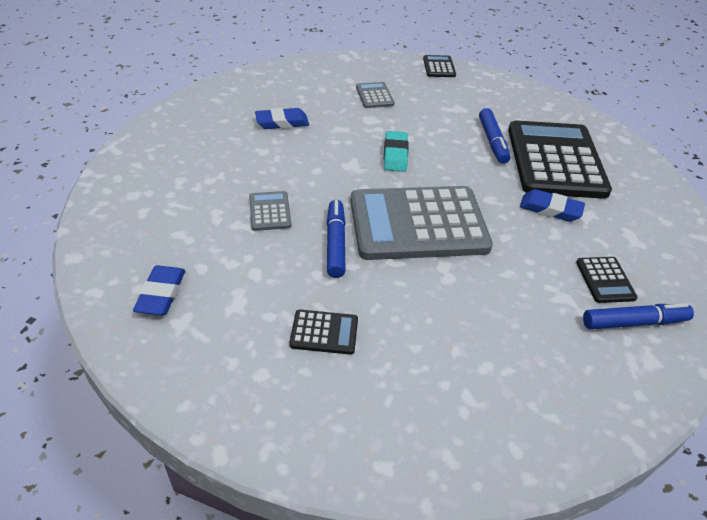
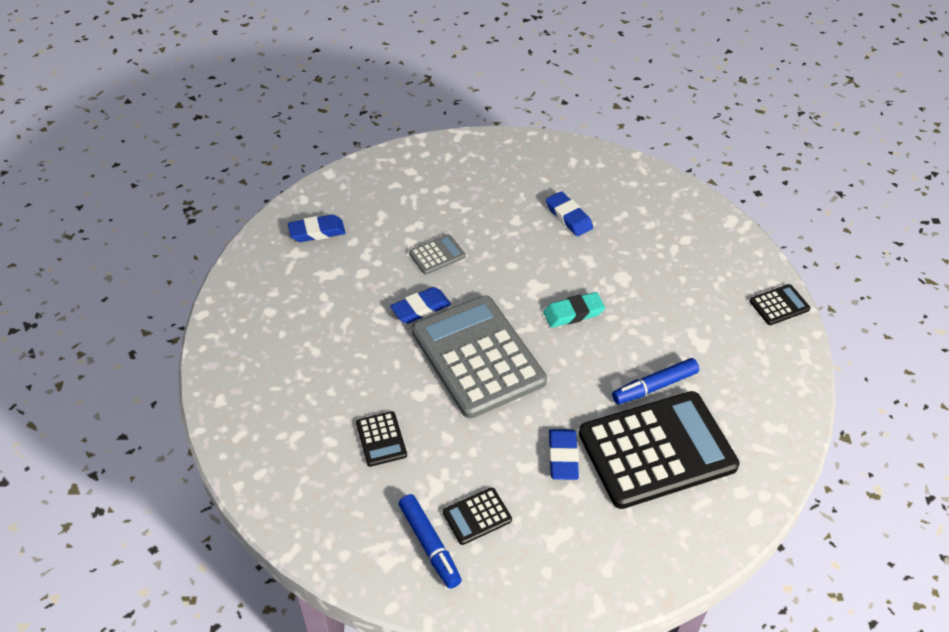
camera: 70 degrees right, 5 degrees up
(324, 332) = (321, 332): black calculator -> black calculator (381, 439)
(335, 243) = (421, 308): blue marker -> blue eraser
(374, 96) = (669, 267): grey calculator -> none

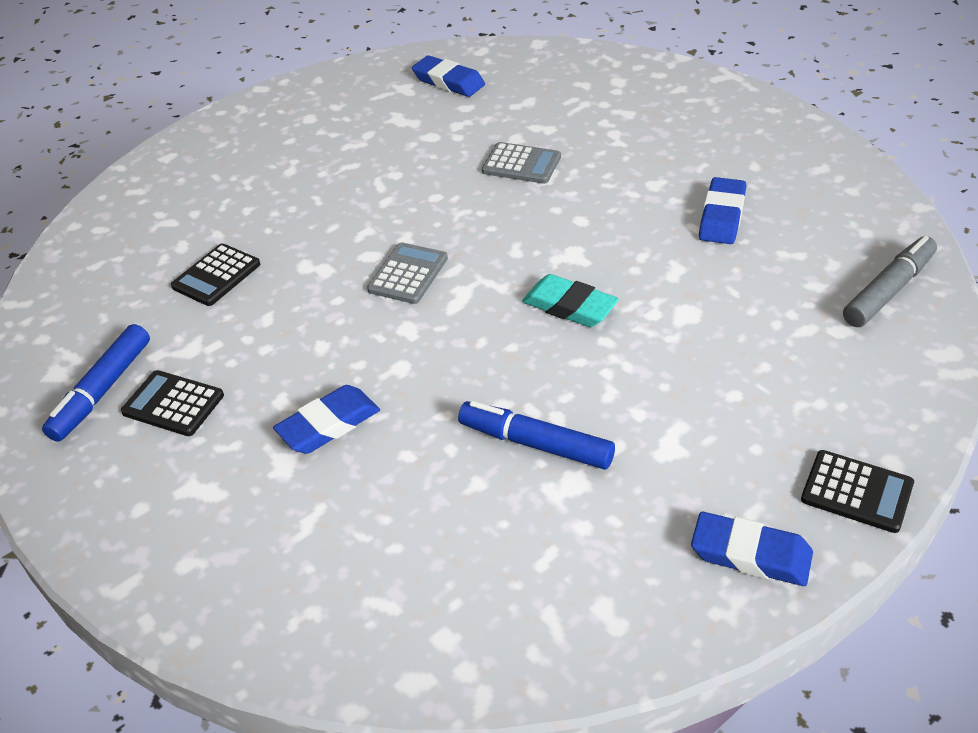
camera: 55 degrees right, 5 degrees down
(421, 308) = (429, 198): blue eraser -> blue eraser (750, 554)
(477, 357) = (408, 274): grey calculator -> grey calculator, size x0.42
(657, 450) = (429, 506): black calculator -> none
(677, 206) = (888, 290): none -> grey marker

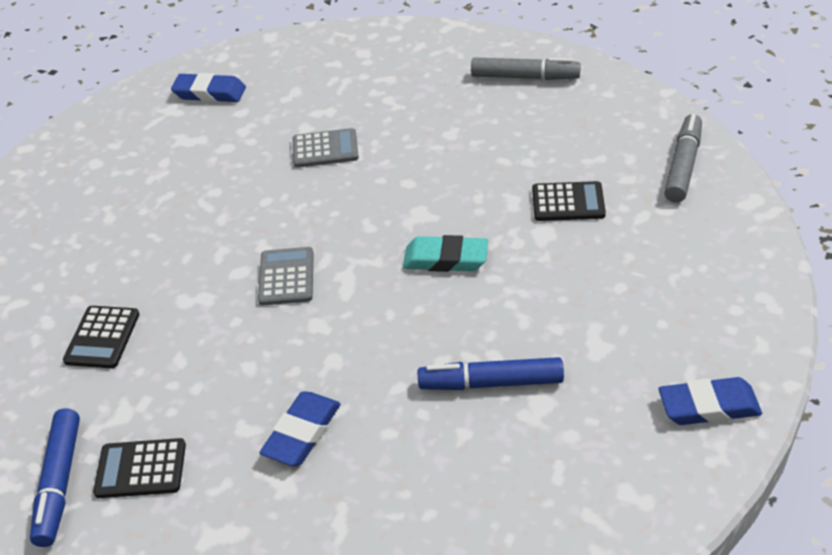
camera: 25 degrees left, 0 degrees up
(722, 216) = (521, 144): blue eraser -> none
(770, 149) = (525, 77): none -> grey marker
(857, 492) = (753, 329): black calculator -> black calculator (568, 202)

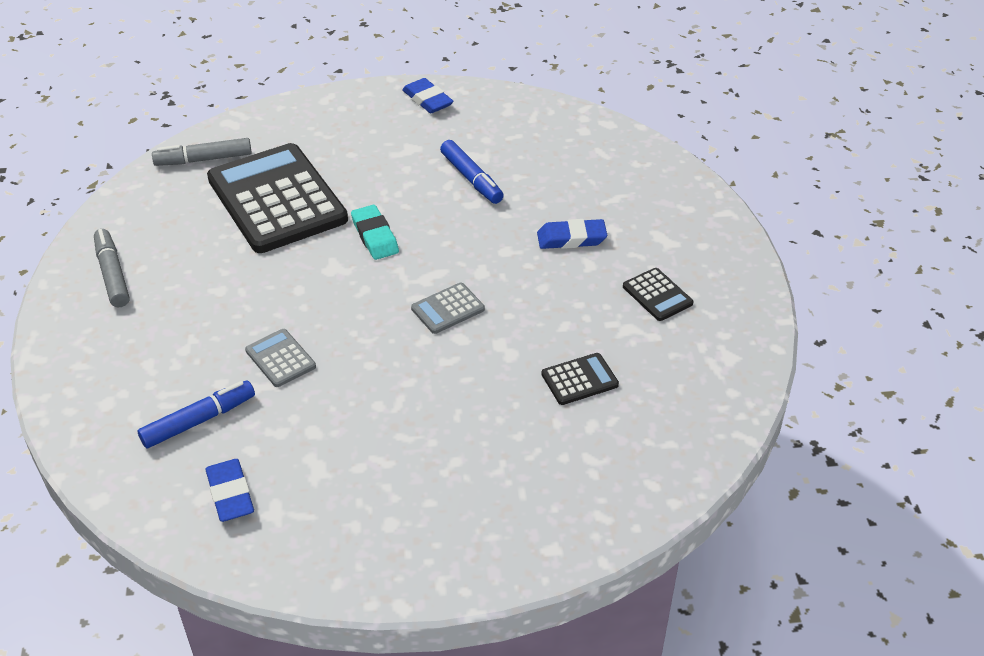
camera: 125 degrees left, 0 degrees up
(59, 483) = (700, 327): blue marker -> blue marker (199, 420)
(568, 202) = (276, 199): black calculator -> black calculator, size x2.41

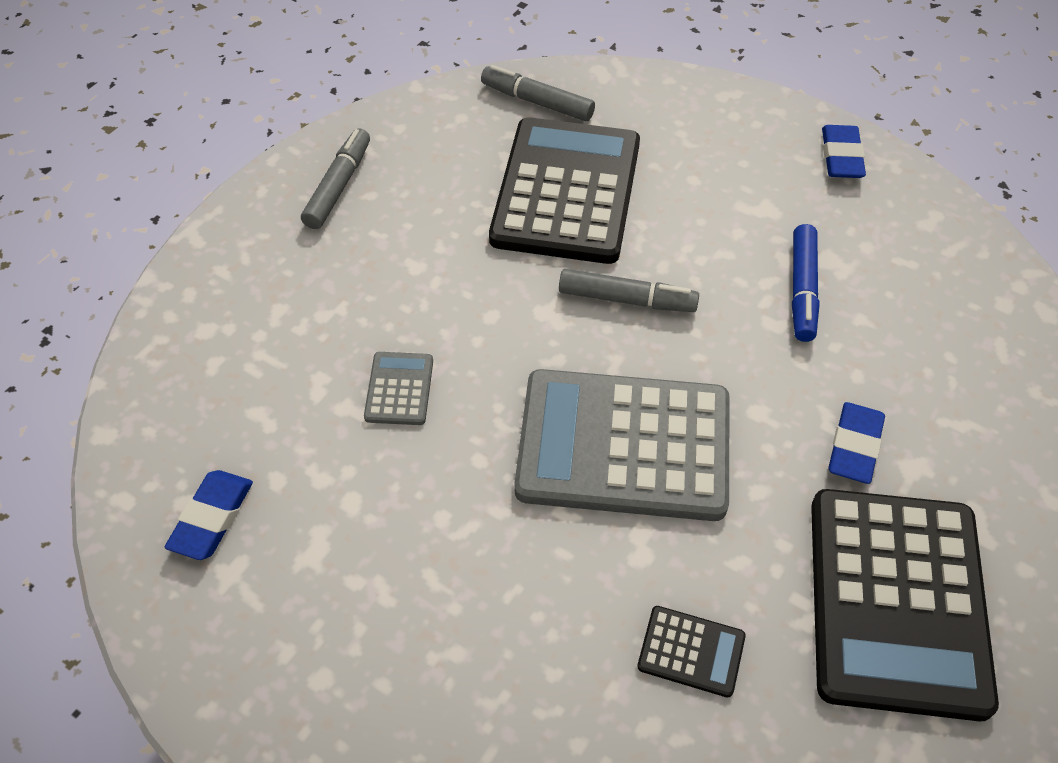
camera: 40 degrees right, 10 degrees up
(199, 420) = (262, 409): blue marker -> none
(375, 236) = (627, 299): turquoise eraser -> grey marker
(448, 309) = (623, 446): grey calculator -> grey calculator, size x2.41
(571, 238) = (854, 446): blue eraser -> blue eraser turned 75 degrees clockwise
(657, 295) = (897, 601): black calculator -> black calculator, size x2.41

